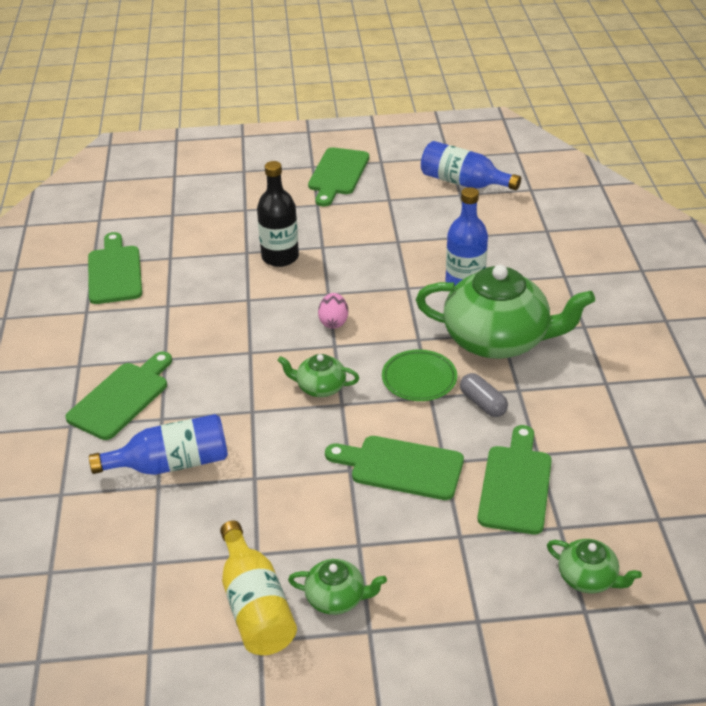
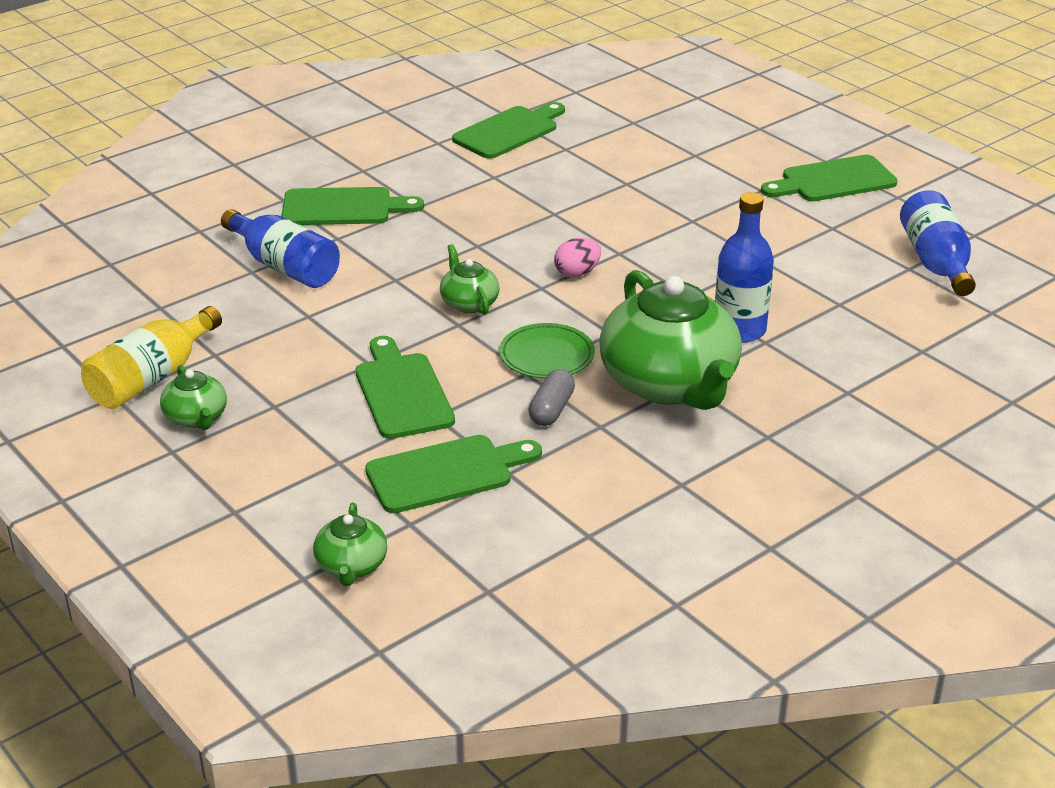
camera: 55 degrees right, 5 degrees down
(280, 257) = (643, 204): black bottle -> none

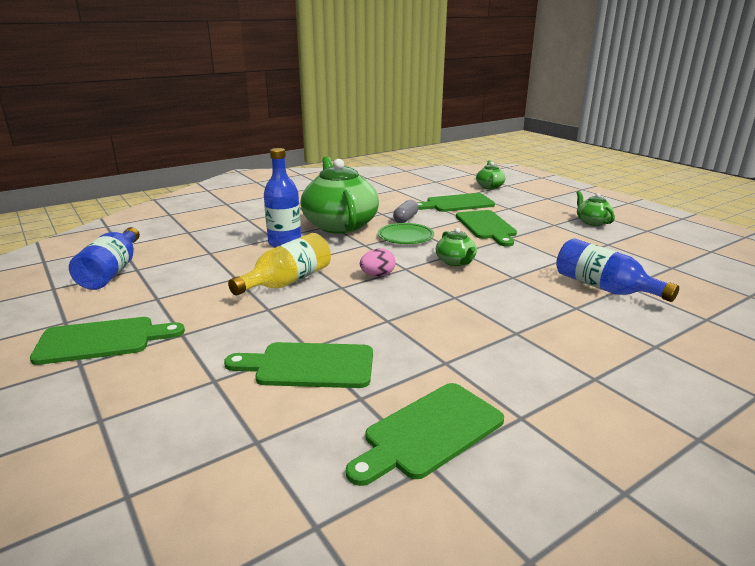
camera: 175 degrees left, 10 degrees down
(152, 378) = (634, 236): yellow bottle -> yellow bottle (287, 281)
(343, 208) = (588, 334): green cutting board -> green cutting board (309, 366)

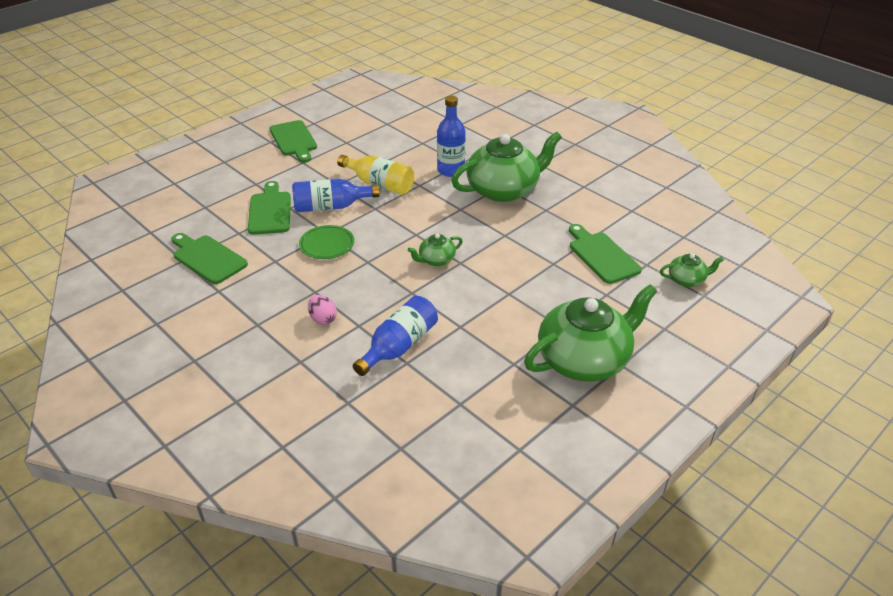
camera: 80 degrees right, 15 degrees up
(112, 272) = (381, 116): blue bottle -> blue bottle (331, 207)
(377, 275) = (399, 222): pink egg -> pink egg (323, 319)
(405, 219) = (536, 225): grey capsule -> none
(405, 237) = (487, 229): green plate -> green plate (327, 245)
(486, 226) = (534, 277): green cutting board -> none
(592, 222) = (584, 359): green teapot -> green teapot, size x2.20

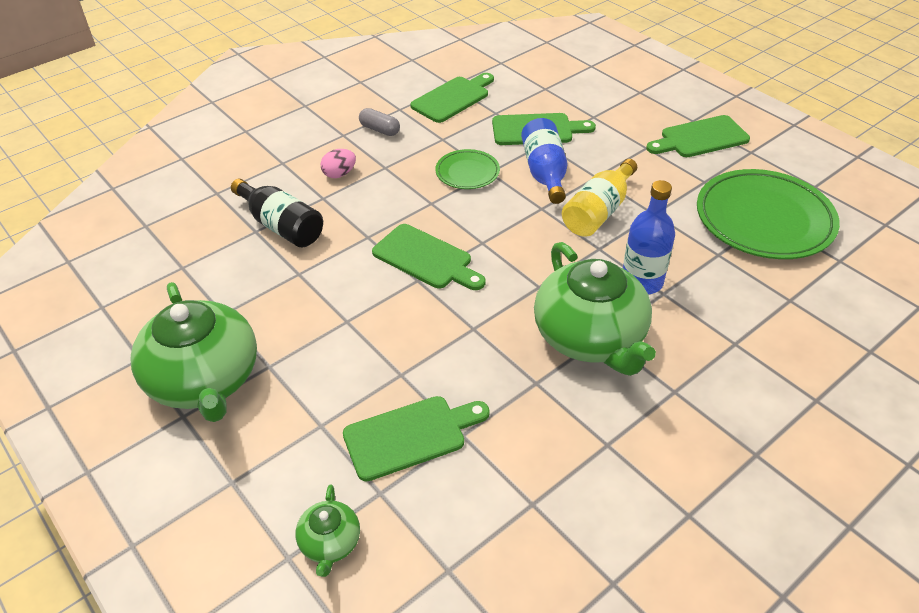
camera: 95 degrees right, 5 degrees up
(253, 300) = (380, 130): none -> grey capsule
(387, 125) = (764, 219): none -> green plate
(399, 346) = (281, 226): blue bottle -> black bottle
(436, 260) = (426, 259): green teapot -> green cutting board

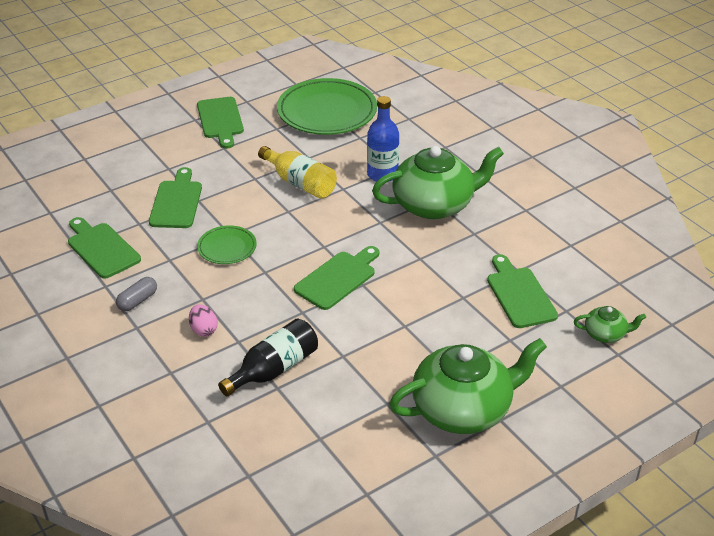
camera: 85 degrees left, 5 degrees down
(544, 173) = (241, 204): blue bottle -> none

